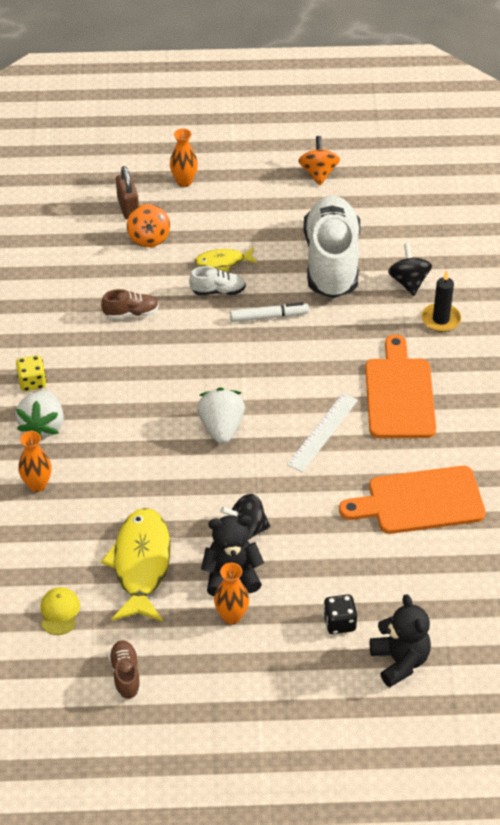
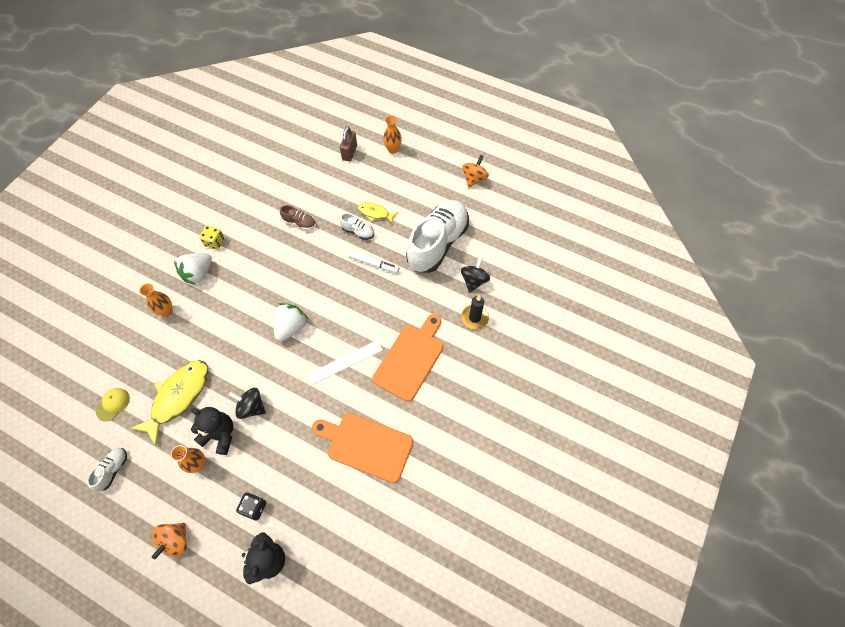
camera: 30 degrees right, 15 degrees up
(125, 675) = (113, 470): brown shoe -> white shoe
(149, 238) = (346, 178): orange spinning top -> orange spinning top (175, 540)

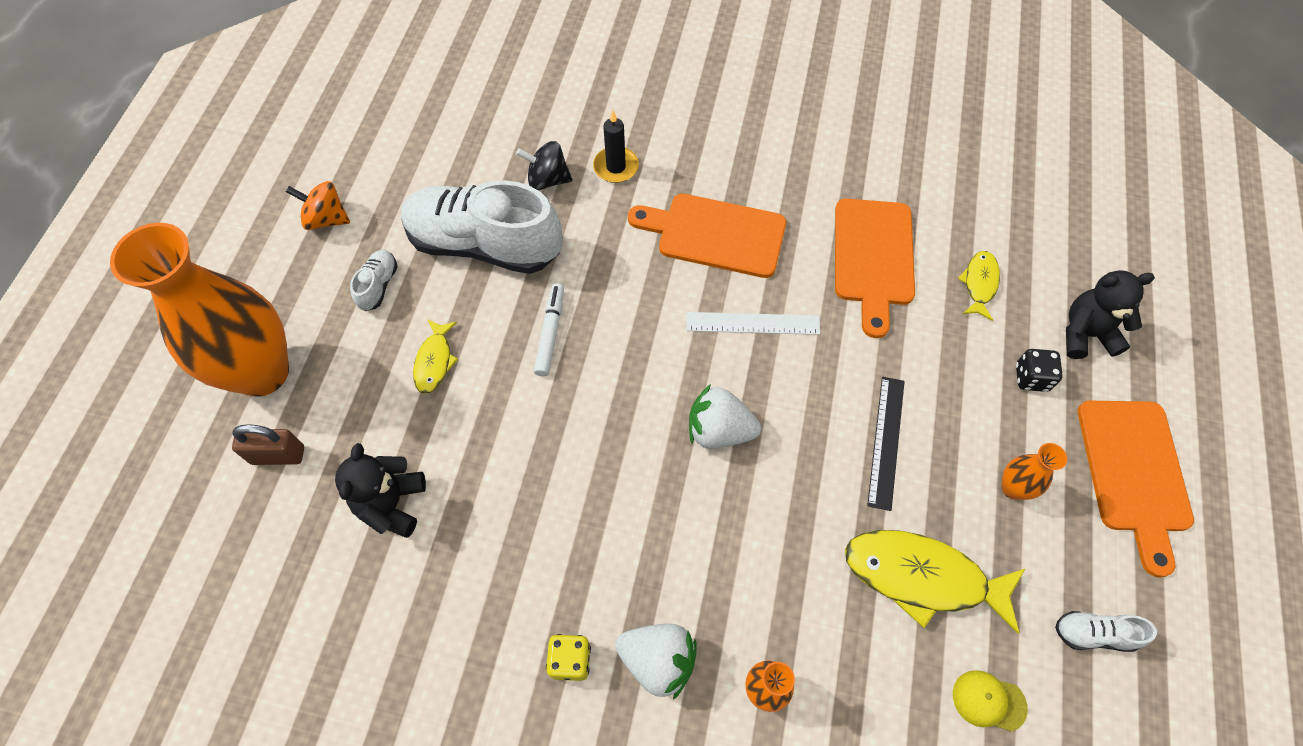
camera: 105 degrees left, 0 degrees up
(175, 540) = (1134, 472): orange spinning top -> orange cutting board
(220, 435) = (952, 474): black teddy bear -> black teddy bear (392, 504)
(251, 407) = (886, 441): black spinning top -> black ruler
(300, 223) = (484, 495): brown shoe -> none
(326, 505) = (979, 284): none -> yellow fish
(346, 362) = (753, 323): white ruler -> white ruler turned 45 degrees counterclockwise
(358, 232) = (484, 379): white shoe -> white shoe (378, 286)
(393, 149) = (262, 372): orange vase -> orange vase, size x2.43

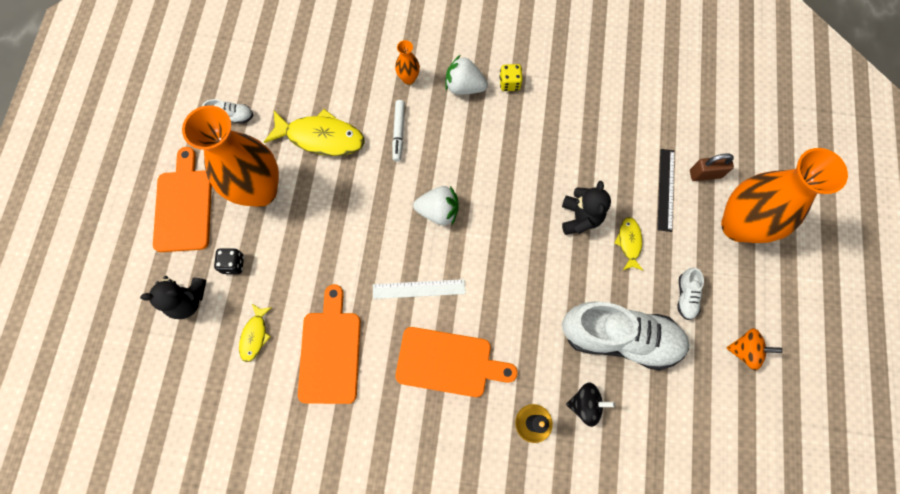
camera: 175 degrees right, 10 degrees up
(392, 504) = (627, 152): black teddy bear -> black teddy bear (580, 217)
(550, 333) = (557, 270): white marker -> white marker (398, 132)
(886, 441) = (334, 213): black ruler -> black ruler (665, 189)
(988, 701) = (294, 82): yellow cap -> none
(1013, 488) = (260, 190): orange vase -> orange vase, size x2.43

